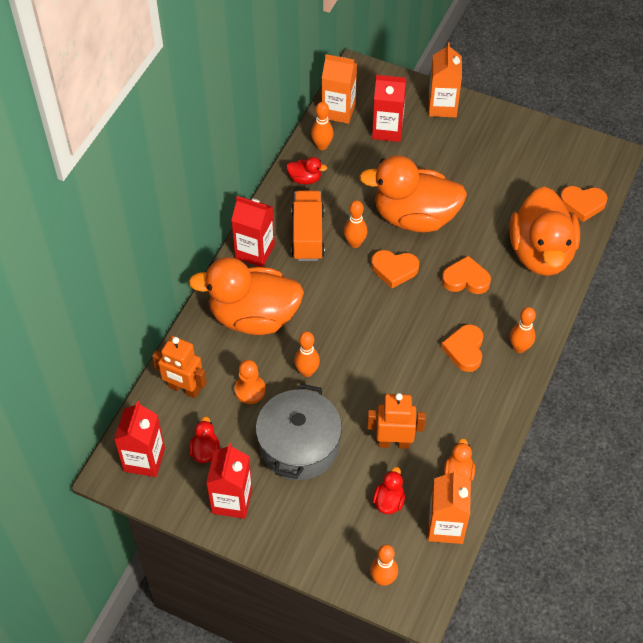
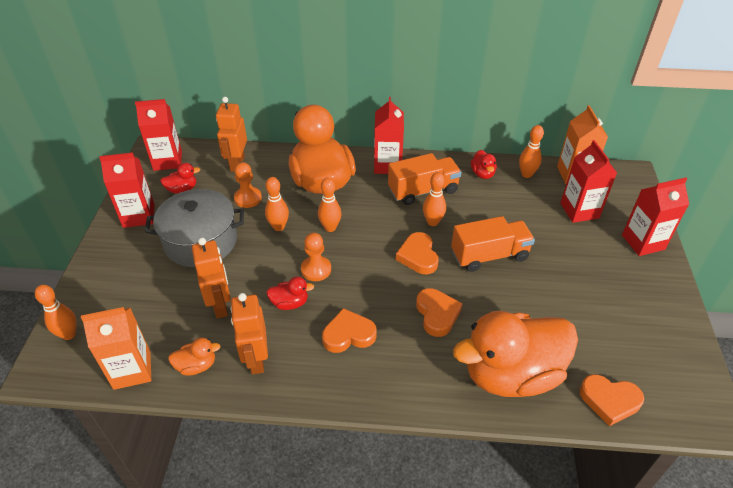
camera: 70 degrees right, 10 degrees down
(379, 354) = (316, 269): none -> orange pawn
(388, 501) = (154, 317): red duck -> red duck (290, 303)
(414, 217) = (489, 255): orange duck -> orange truck
(442, 106) = (643, 242): orange carton -> red carton
(467, 425) = (256, 359): none -> orange robot
(519, 348) = (372, 384): orange bowling pin -> orange bowling pin (330, 228)
(582, 204) = (609, 401): orange heart -> orange heart turned 60 degrees counterclockwise

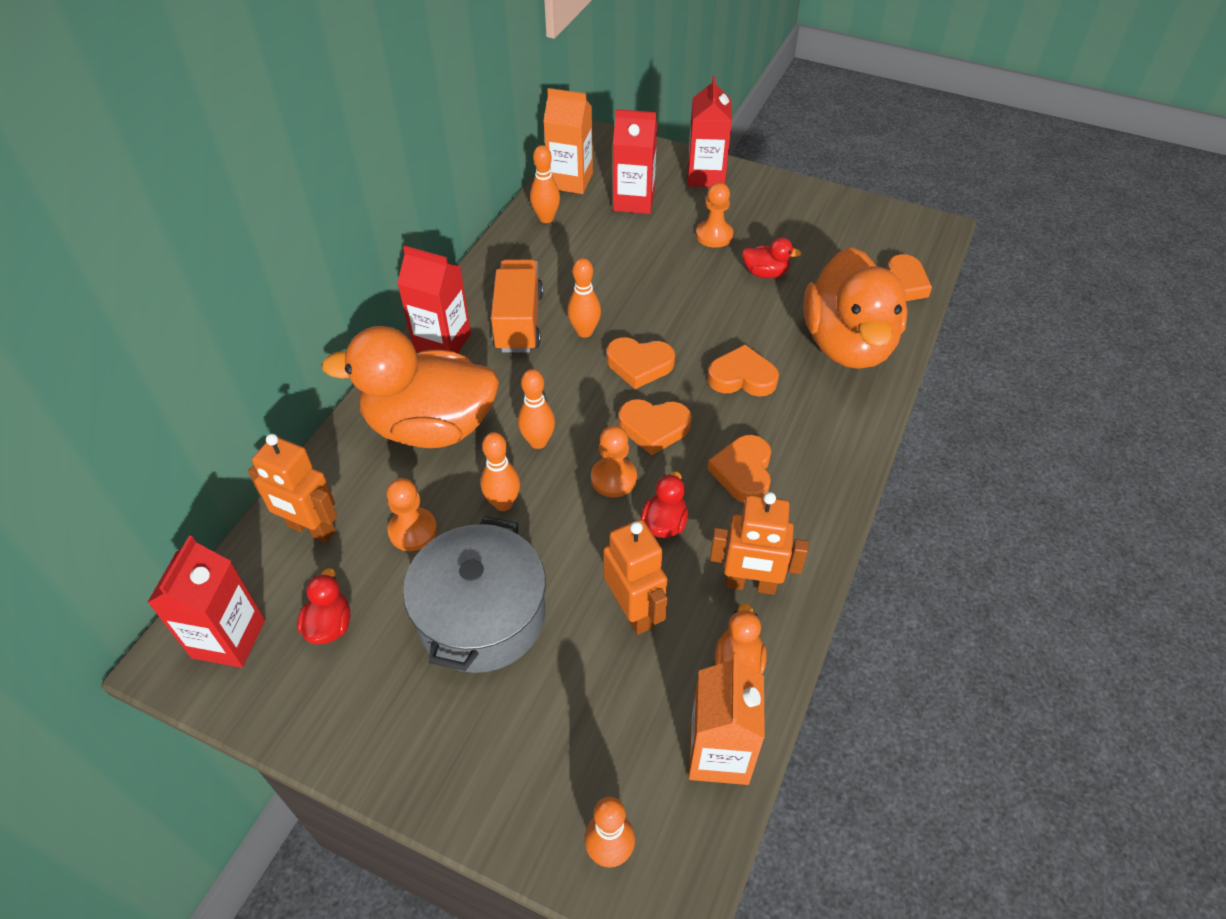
camera: 70 degrees left, 5 degrees up
(139, 216) = (361, 707): red carton -> none
(220, 305) = (634, 611): orange robot -> orange robot turned 60 degrees clockwise
(366, 278) = (654, 428): none -> orange heart
(482, 174) = (520, 255): red duck -> red duck (765, 273)
(489, 255) = (669, 300): orange truck -> none
(577, 263) = (714, 235): none -> orange pawn

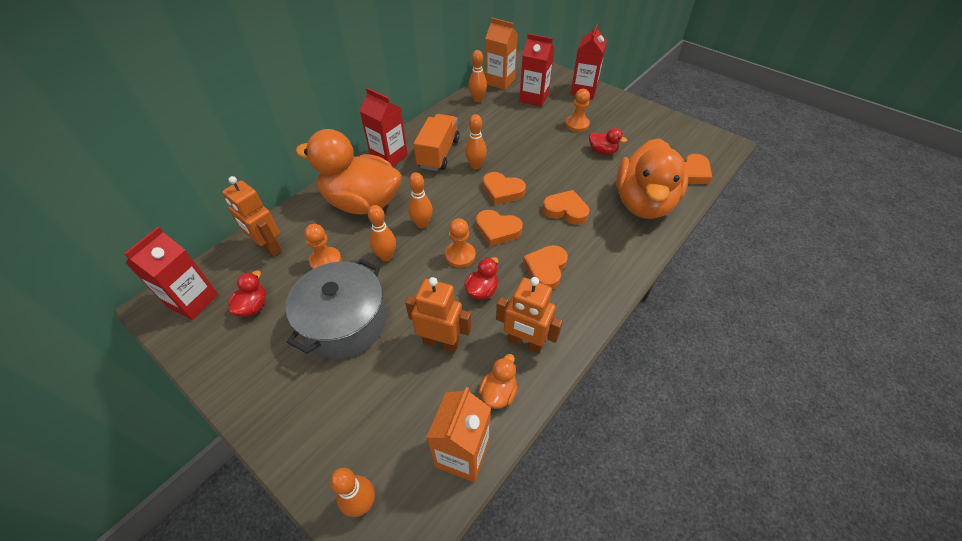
camera: 15 degrees right, 0 degrees up
(634, 611) = (441, 342): orange robot -> orange robot turned 60 degrees counterclockwise

